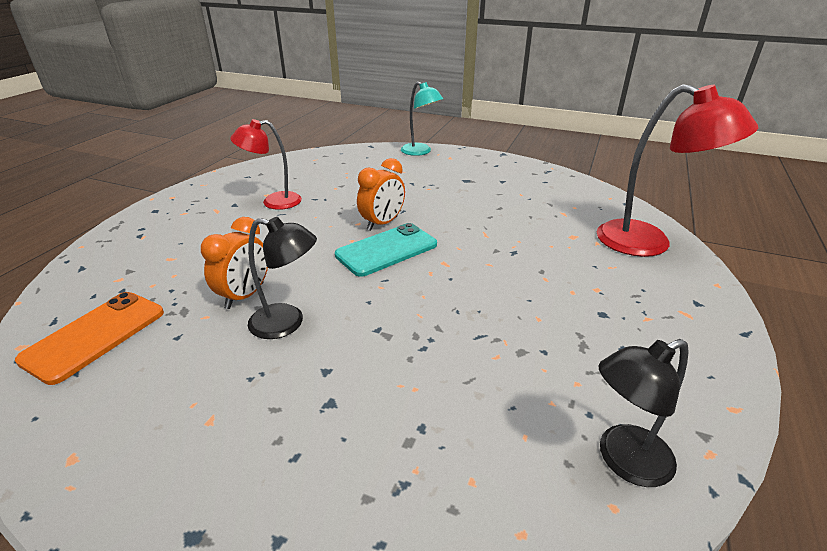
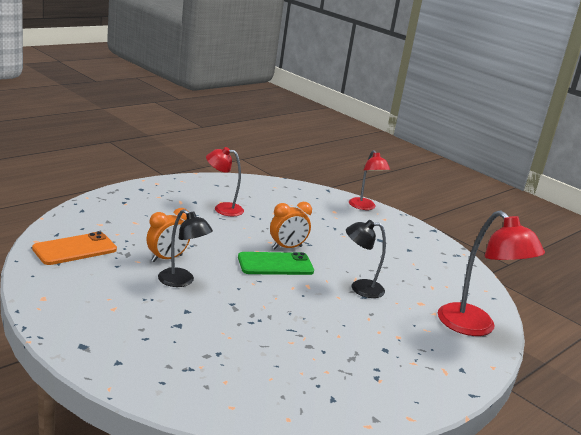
camera: 20 degrees right, 10 degrees down
(386, 250) = (275, 264): turquoise phone -> green phone
(420, 152) = (364, 207): turquoise lamp -> red lamp
(623, 460) = (314, 407): black lamp -> black lamp (360, 288)

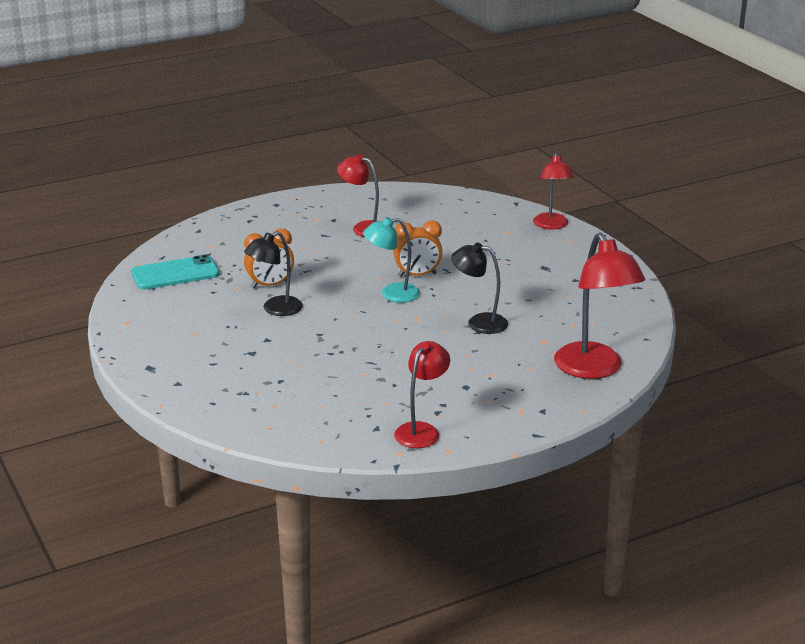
camera: 20 degrees right, 5 degrees up
(75, 249) = (175, 273): orange phone -> turquoise phone
(182, 281) = (275, 309): black lamp -> black lamp turned 90 degrees clockwise
(275, 264) = (392, 294): green phone -> turquoise lamp
(374, 398) = (421, 430): none -> red lamp

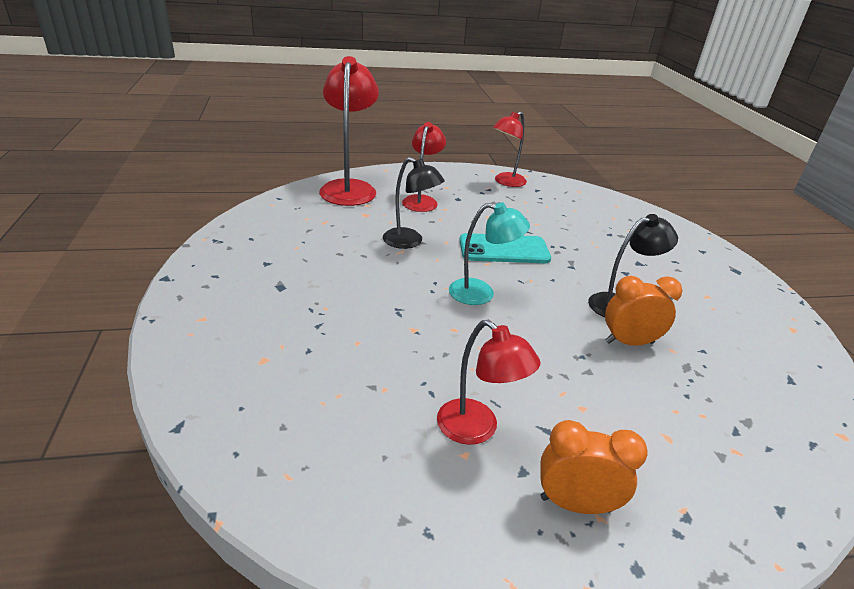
camera: 165 degrees left, 5 degrees up
(175, 273) = (771, 397): turquoise phone -> turquoise phone (504, 249)
(417, 275) = (438, 312): orange clock -> orange clock (575, 504)
(551, 225) = (188, 353): red lamp -> red lamp (421, 200)

